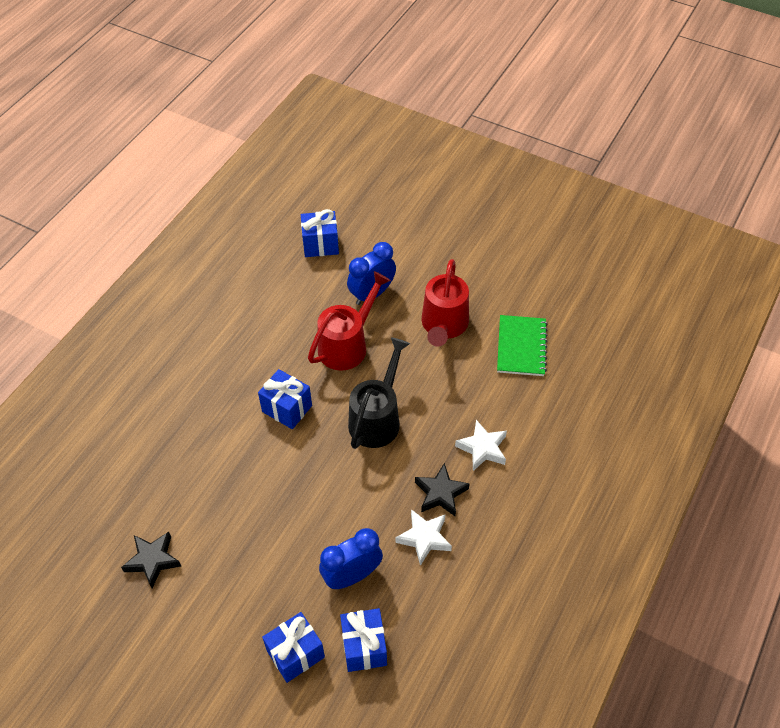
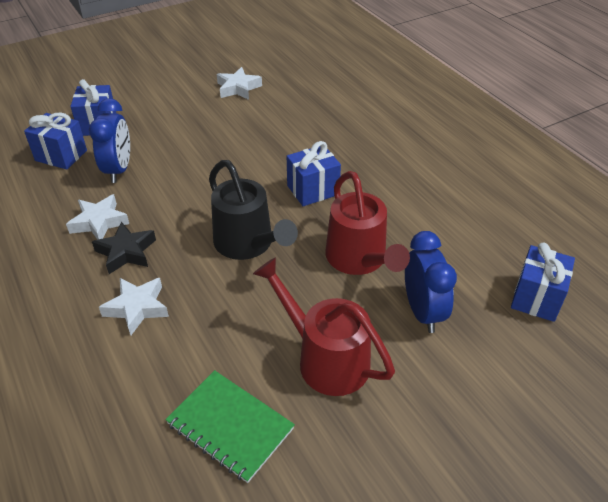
camera: 120 degrees right, 10 degrees down
(153, 560) = (238, 88): black star -> white star

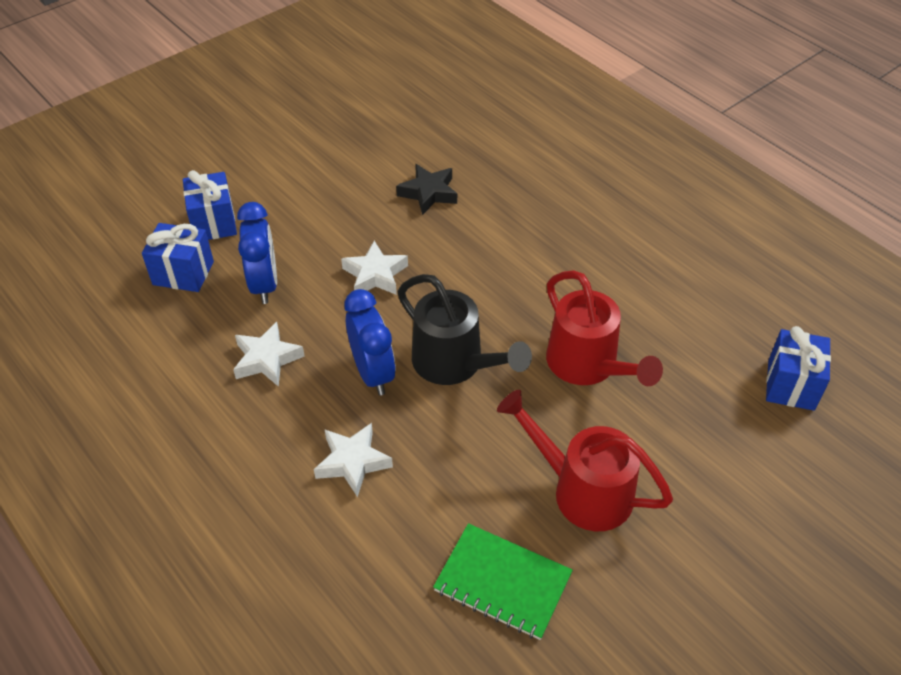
camera: 10 degrees left, 5 degrees up
(126, 252) = (314, 394): black star -> black star (429, 193)
(238, 88) = (375, 147): white star -> white star (375, 275)
(313, 190) = (510, 282): blue gift -> none
(422, 312) = (673, 419): blue clock -> blue clock (372, 373)

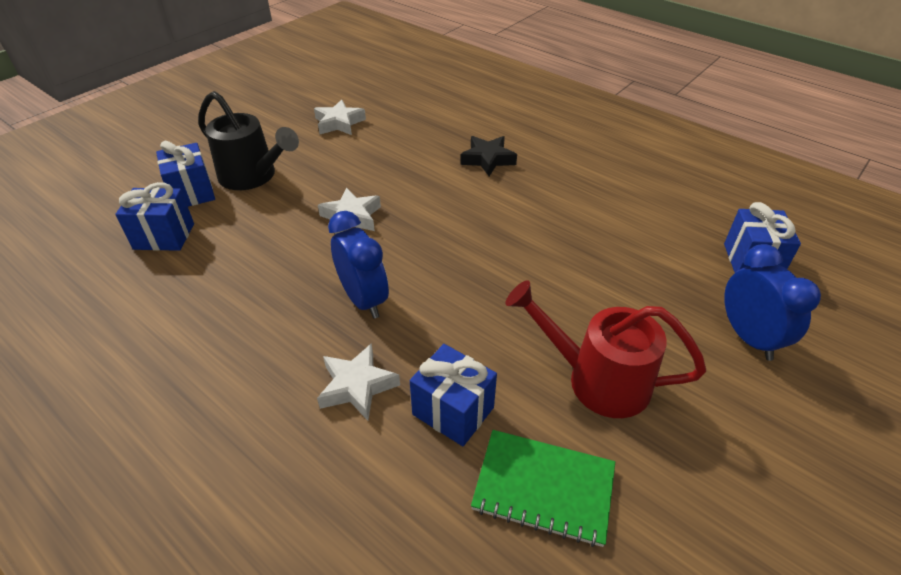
camera: 10 degrees left, 5 degrees down
(264, 284) = (245, 236): blue clock -> blue clock (748, 337)
(267, 359) = (255, 300): white star -> white star (339, 123)
(429, 193) = (388, 151): black star -> black star (488, 159)
(437, 500) = (453, 411): none -> blue gift
(456, 364) = (443, 282): black watering can -> black watering can (253, 177)
(588, 366) = (567, 268): red watering can -> none

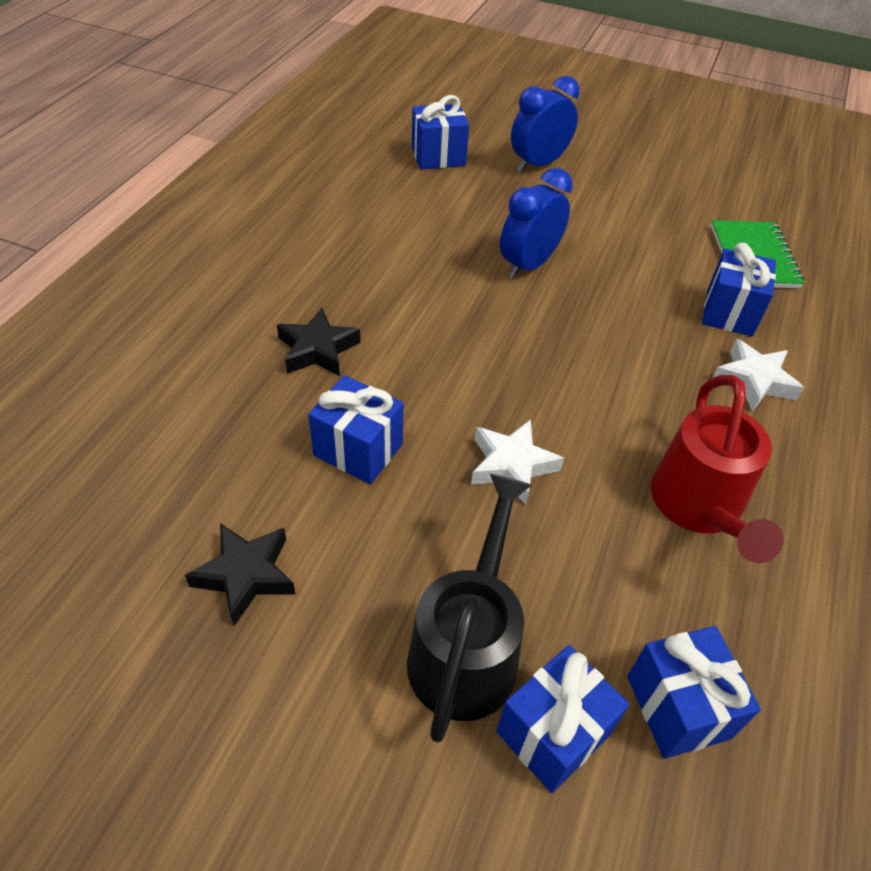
camera: 110 degrees left, 5 degrees up
(339, 123) = (246, 575): white star -> black star
(363, 300) = (648, 408): blue clock -> blue clock (528, 265)
(397, 163) = (358, 450): none -> blue gift
(596, 379) = (637, 237): red watering can -> red watering can (699, 508)

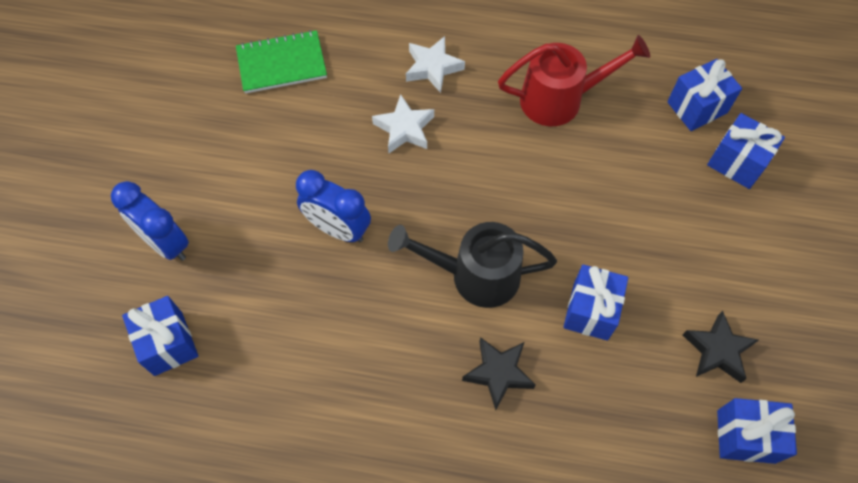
camera: 100 degrees left, 15 degrees up
(467, 646) = (708, 211): black watering can -> black watering can (474, 275)
(512, 465) = (567, 208): white star -> white star (404, 128)
(729, 313) = (360, 81): blue gift -> blue gift (745, 436)

